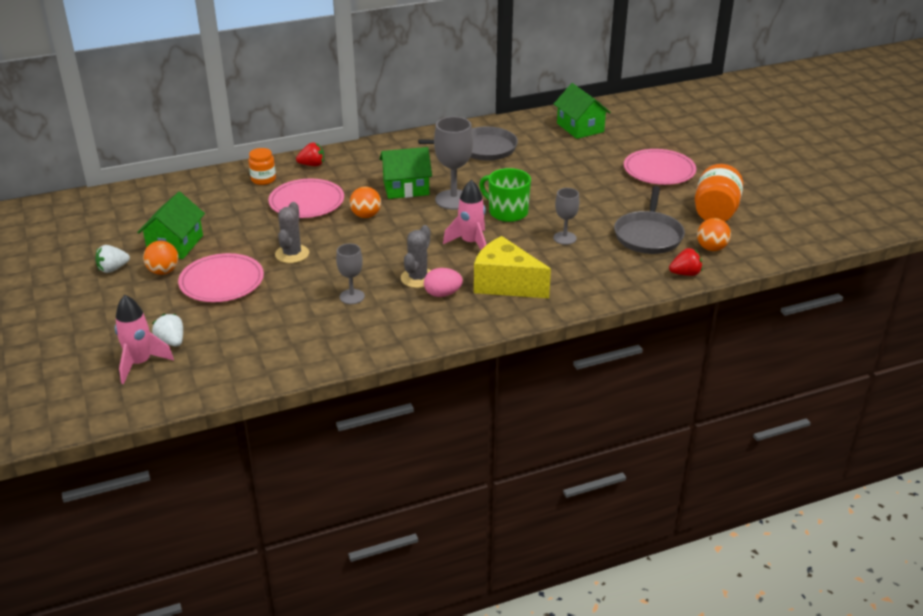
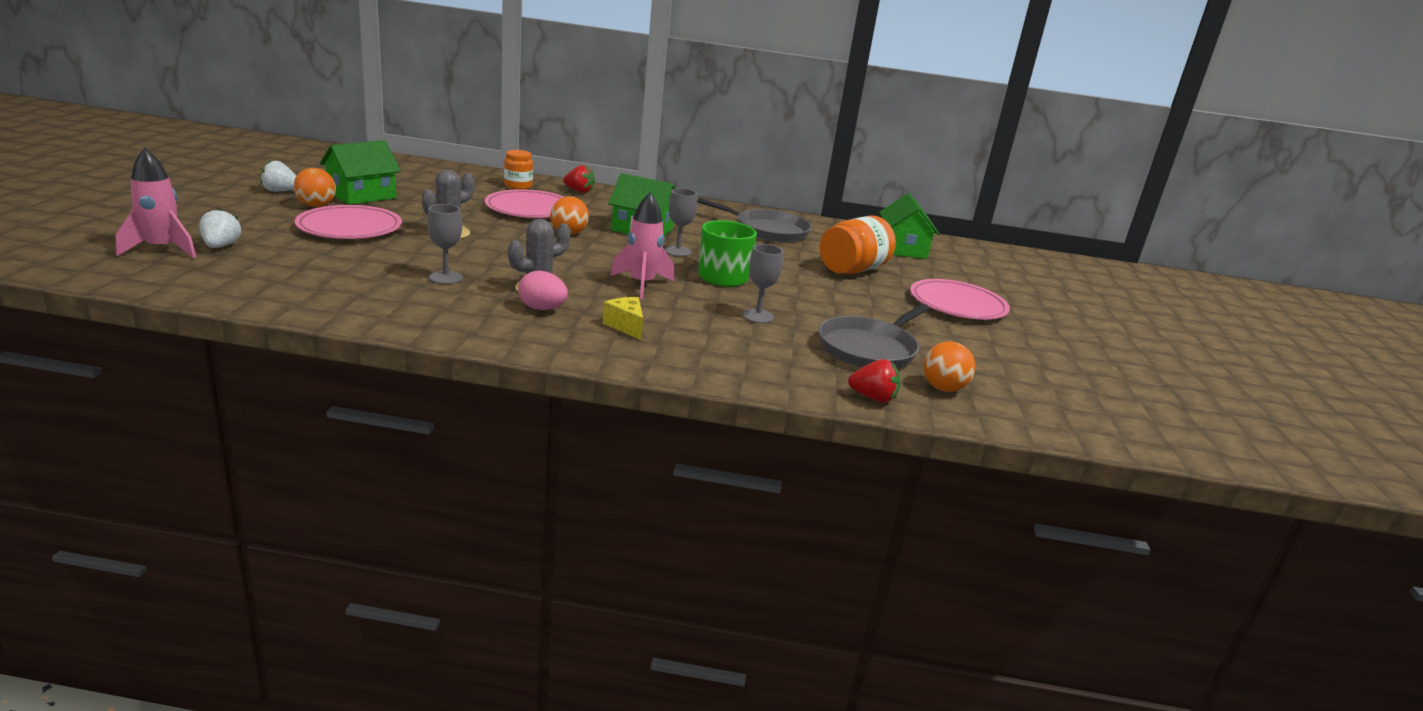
camera: 25 degrees right, 10 degrees down
(453, 200) = (678, 251): grey goblet -> grey goblet, size x0.59
(505, 284) = (626, 326): yellow cheese -> yellow cheese, size x0.49
(715, 212) = (990, 360): orange jar -> orange jar (852, 270)

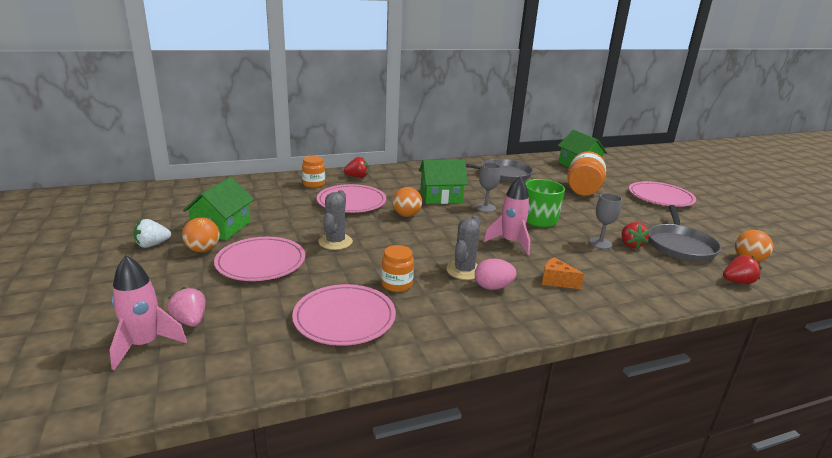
camera: 25 degrees left, 0 degrees up
(221, 246) = (190, 321): white strawberry -> pink strawberry
(349, 284) = (344, 318): none -> pink plate
(446, 278) = (397, 284): grey goblet -> orange jar
(626, 326) = (556, 281): yellow cheese -> orange cheese
(798, 328) = (630, 244): none -> red strawberry

